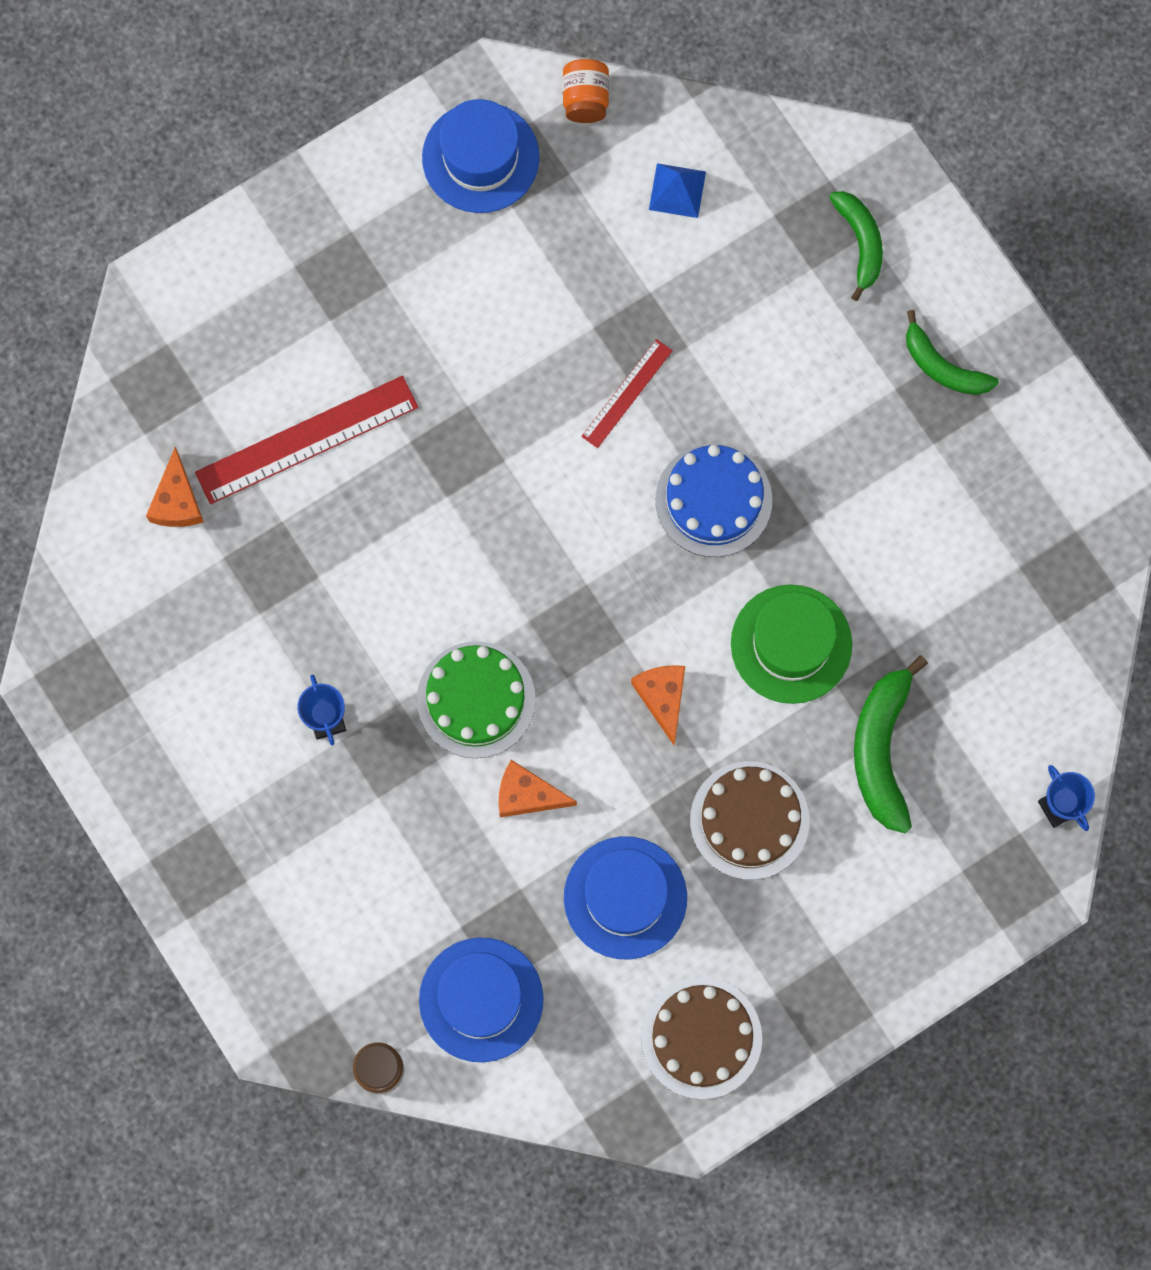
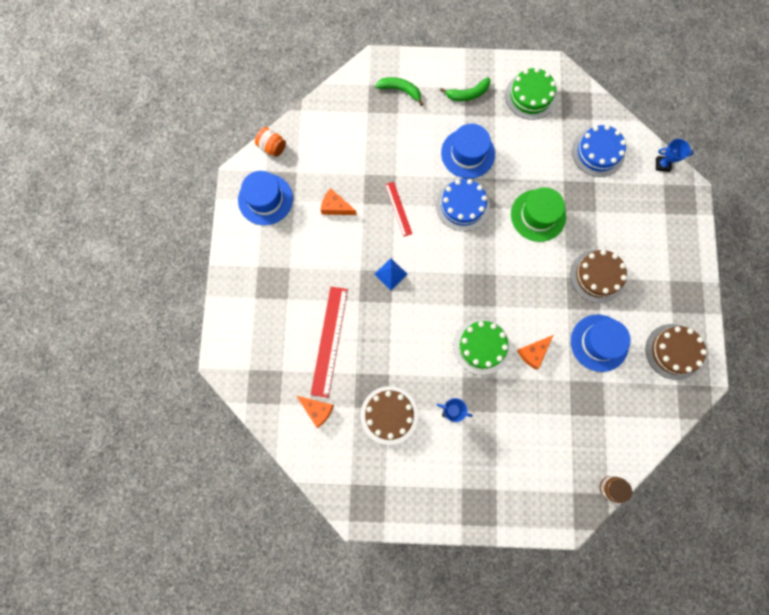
camera: 55 degrees left, 0 degrees up
(250, 623) = (389, 415): none -> brown cake
(481, 999) = (606, 427): blue hat -> blue hat (467, 153)
(662, 698) = (528, 276): orange cheese -> orange cheese (335, 207)
(677, 190) = (332, 138): blue pyramid -> blue pyramid (390, 274)
(881, 749) = (600, 210): green banana -> none
(997, 675) = (598, 152): none -> blue cake
(1023, 482) = (530, 96): none -> green cake

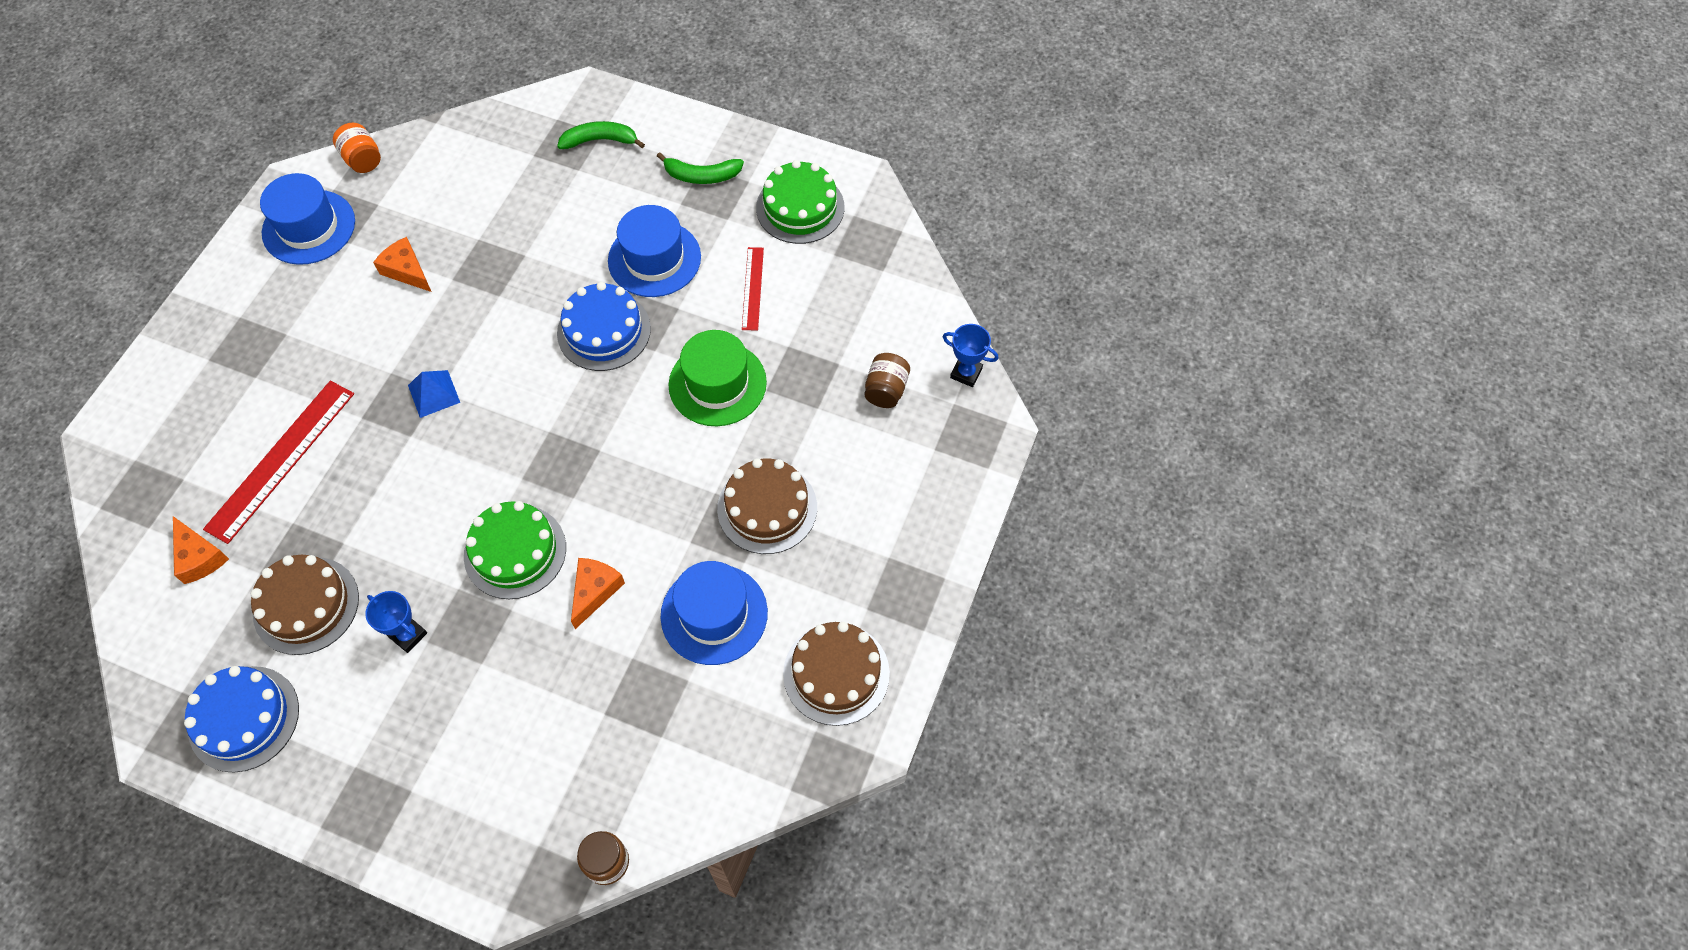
camera: 20 degrees right, 15 degrees down
(398, 209) = (501, 303): red ruler -> red ruler (753, 288)
(400, 90) = (600, 140): green banana -> green banana turned 45 degrees counterclockwise
(533, 352) = (595, 591): orange cheese -> orange cheese turned 135 degrees clockwise
(598, 152) = (867, 322): blue cake -> blue cake (244, 718)
(626, 188) = (886, 390): none -> brown jar

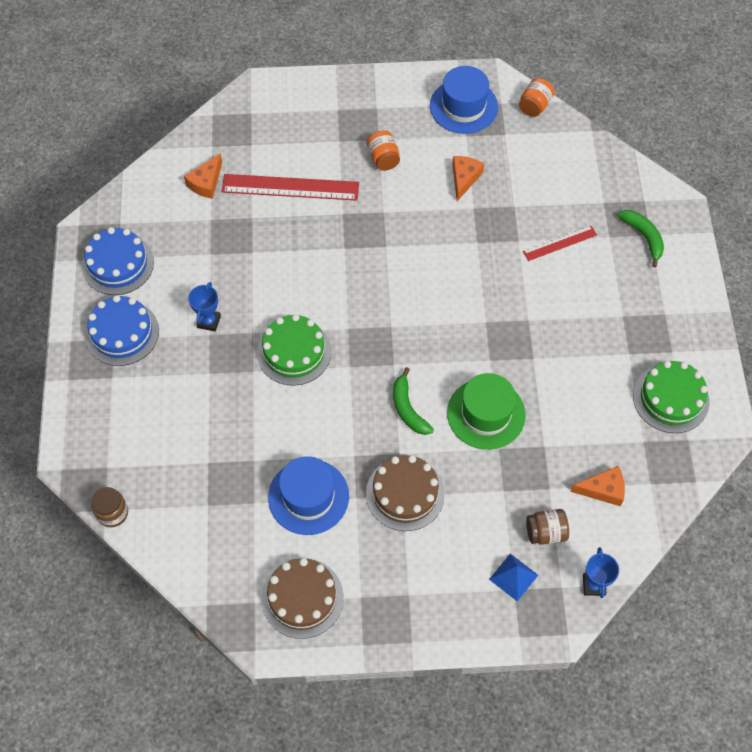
camera: 65 degrees right, 0 degrees up
(306, 605) = (202, 256): brown cake -> none
(317, 340) = (383, 159): none -> orange jar
(434, 393) = (382, 244): blue pyramid -> blue pyramid (513, 577)
(595, 591) = (289, 414): orange cheese -> orange cheese (603, 490)
(604, 331) = (487, 320): blue cake -> blue cake (122, 333)
(654, 259) = (565, 322): blue hat -> none
(701, 176) = (656, 318): green banana -> green banana (408, 408)
(753, 288) = (579, 399): red ruler -> red ruler (560, 243)

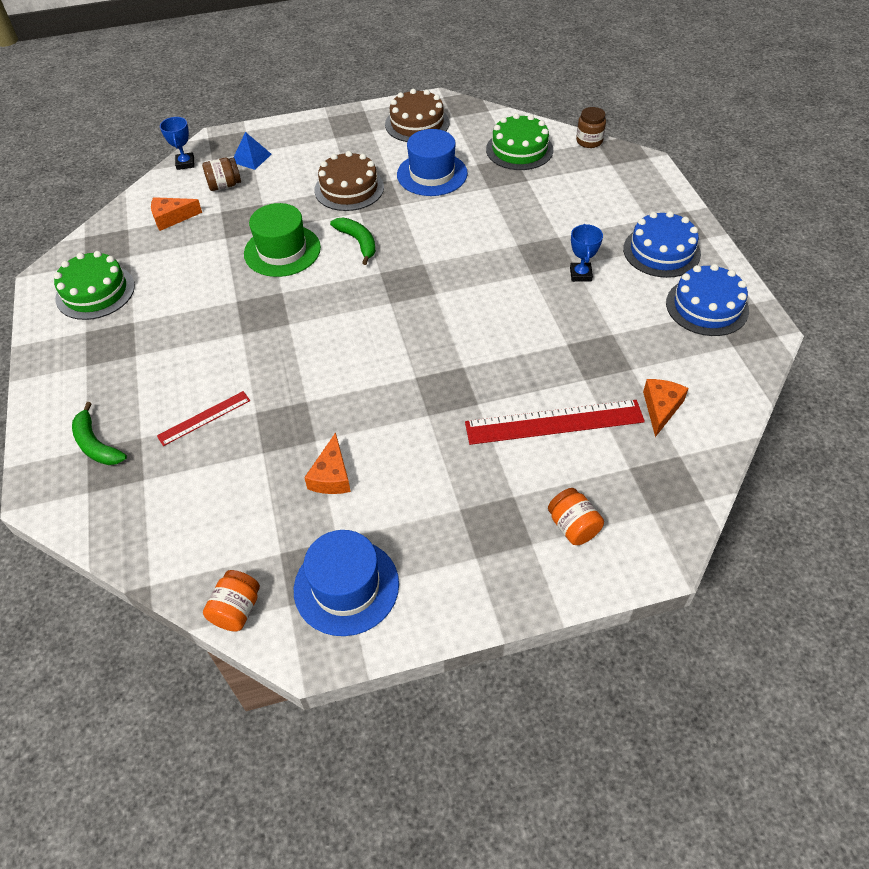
camera: 170 degrees right, 10 degrees down
(294, 352) = (483, 265): green cake -> green cake (519, 149)
(383, 159) = (446, 482): orange jar -> orange jar (573, 526)

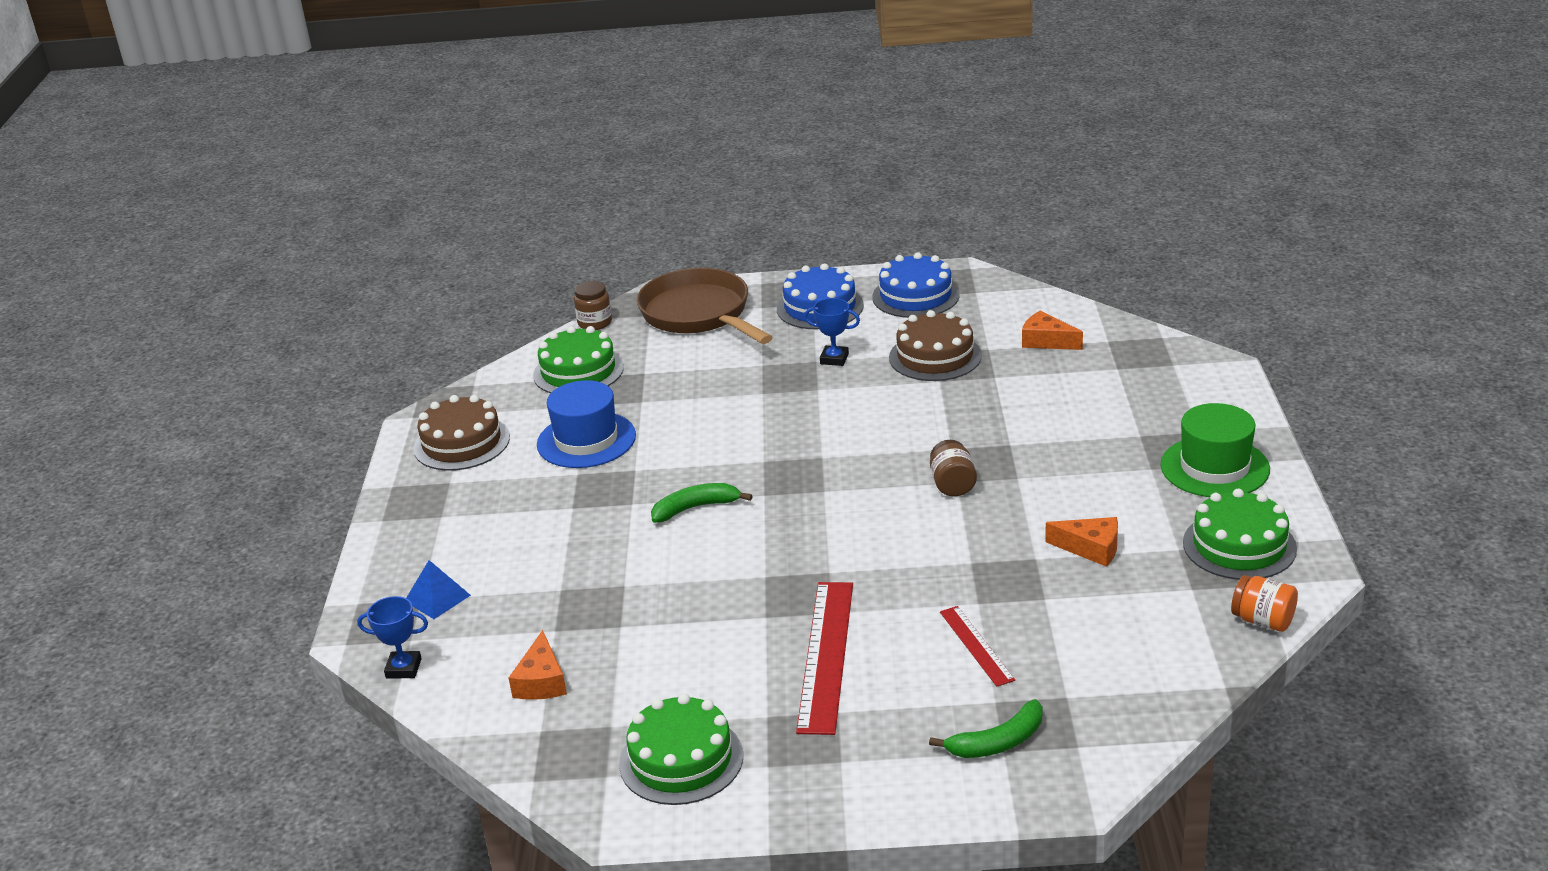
camera: 75 degrees left, 20 degrees down
(224, 185) = (491, 626): brown jar -> brown jar (952, 484)
(282, 251) = (679, 573): green hat -> green hat (1214, 467)
(346, 586) = (1239, 545): blue hat -> green cake
(349, 188) = (574, 509): brown cake -> brown cake (935, 356)
(554, 422) = (1049, 401): red ruler -> red ruler (826, 655)
(573, 526) = (1182, 407): orange jar -> none
(622, 188) = (699, 314): none -> brown pan

